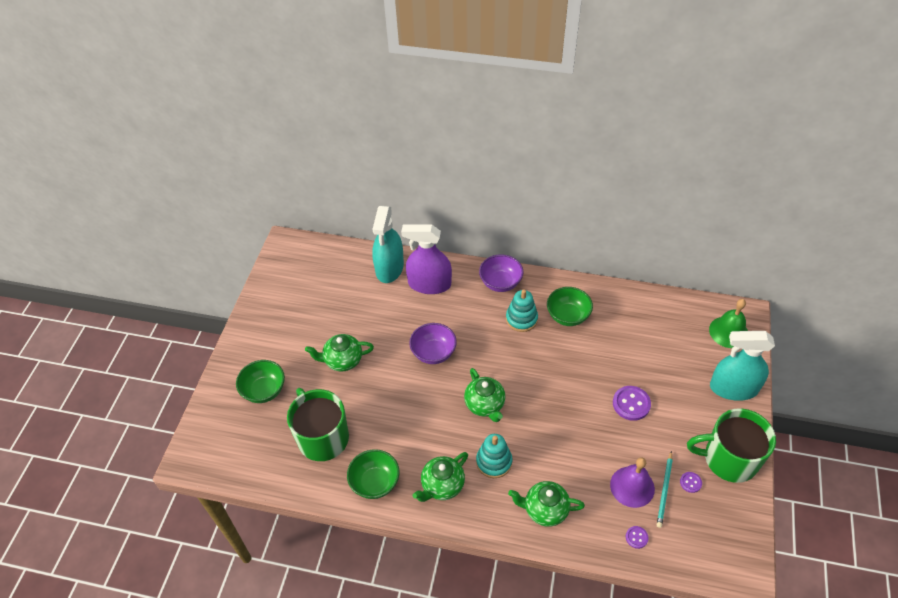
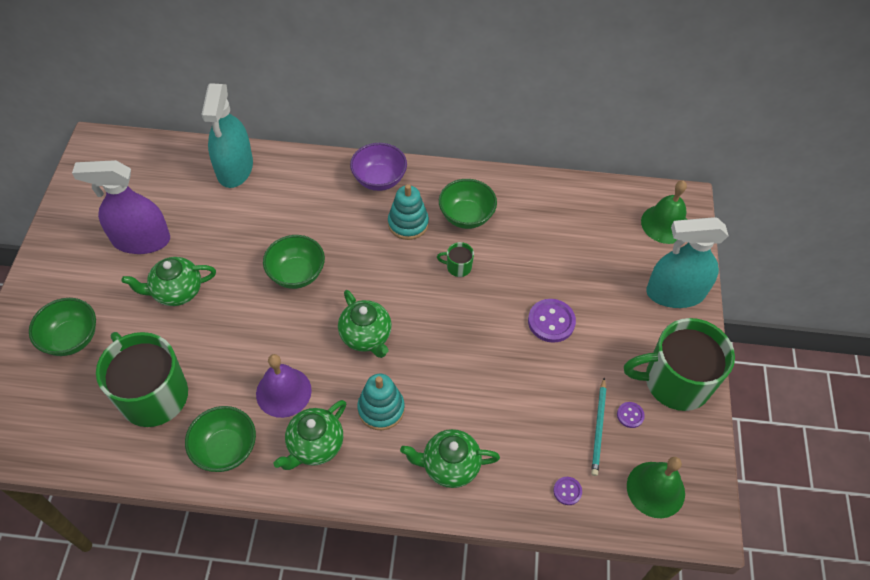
camera: 10 degrees left, 5 degrees up
(429, 284) = (288, 186): purple spray bottle -> purple spray bottle (141, 240)
(433, 353) = (296, 274): purple bowl -> green bowl
(559, 356) = (458, 267): none -> green mug
(632, 486) = (558, 426): purple bell -> purple bell (283, 392)
(707, 542) = (655, 489): none -> green bell

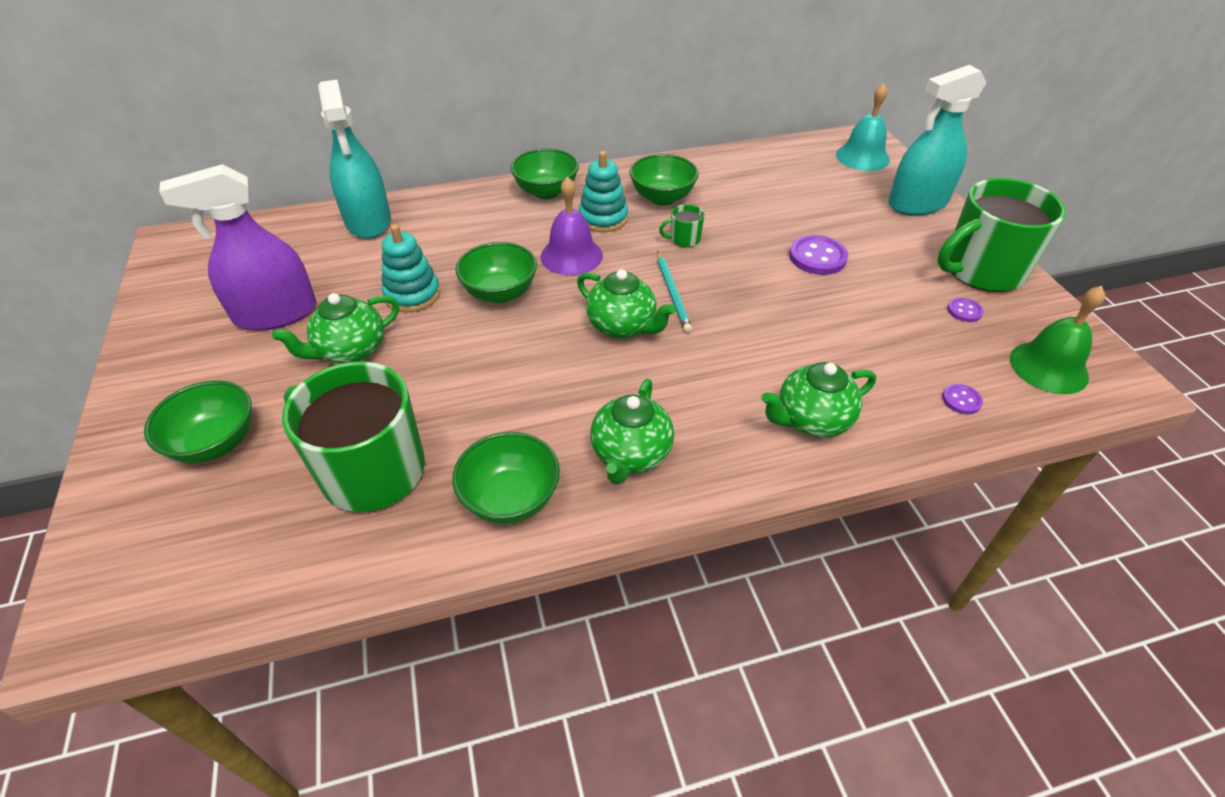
camera: 20 degrees left, 10 degrees down
(283, 392) = (553, 411): purple bell -> purple bell (571, 256)
(379, 179) = (546, 192): purple bowl -> green bowl
(381, 409) = (688, 390): turquoise stacking toy -> turquoise stacking toy (412, 294)
(598, 428) = (943, 332): turquoise pencil -> turquoise pencil (672, 293)
(665, 224) = (862, 157): green bell -> turquoise bell

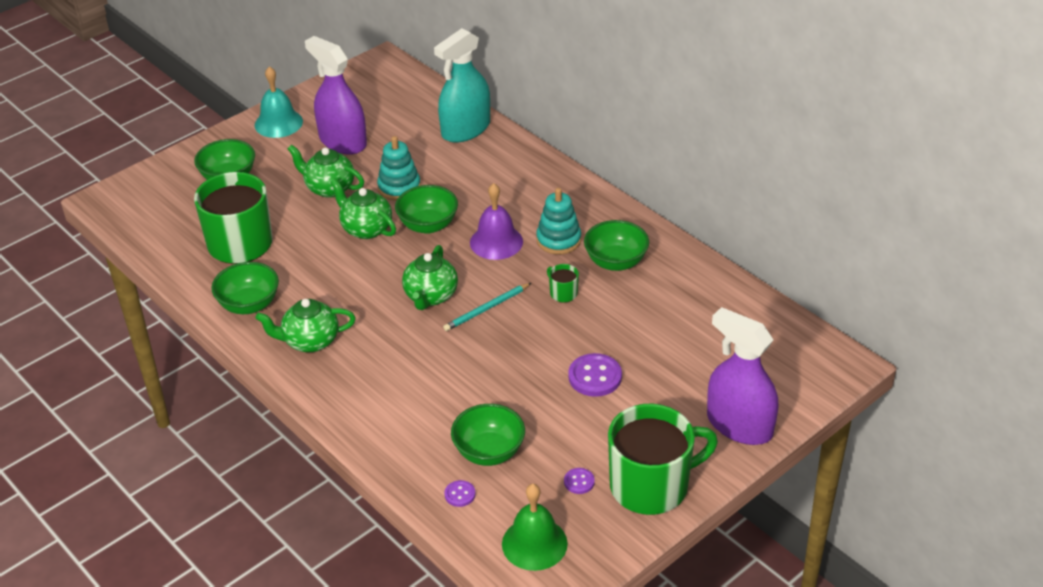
camera: 65 degrees right, 5 degrees down
(546, 192) = (573, 196): green bowl -> green bowl (489, 452)
(811, 420) = (390, 417): green teapot -> green teapot (366, 229)
(862, 157) = (800, 370): turquoise bell -> turquoise bell (278, 123)
(917, 203) = (739, 425): turquoise spray bottle -> purple spray bottle
(981, 270) = (651, 486): green mug -> green mug turned 120 degrees clockwise

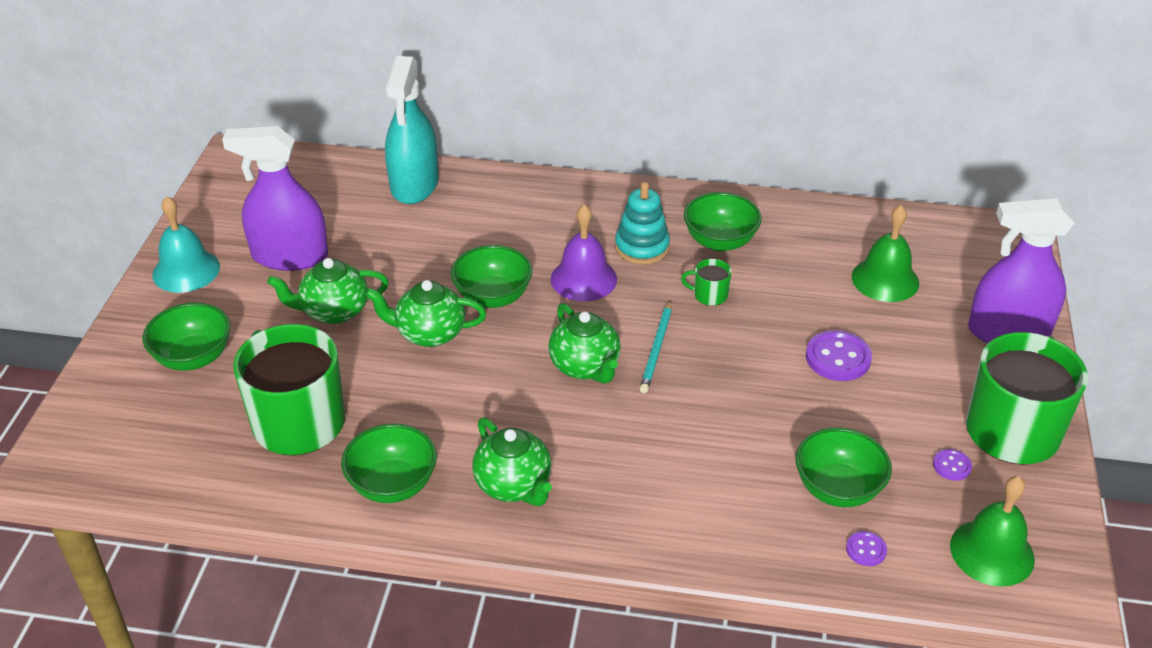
camera: 40 degrees left, 0 degrees up
(310, 341) = (514, 485): green teapot -> green teapot turned 75 degrees counterclockwise
(399, 187) = (413, 274): turquoise stacking toy -> none
(697, 345) = (885, 279): none -> green bell

